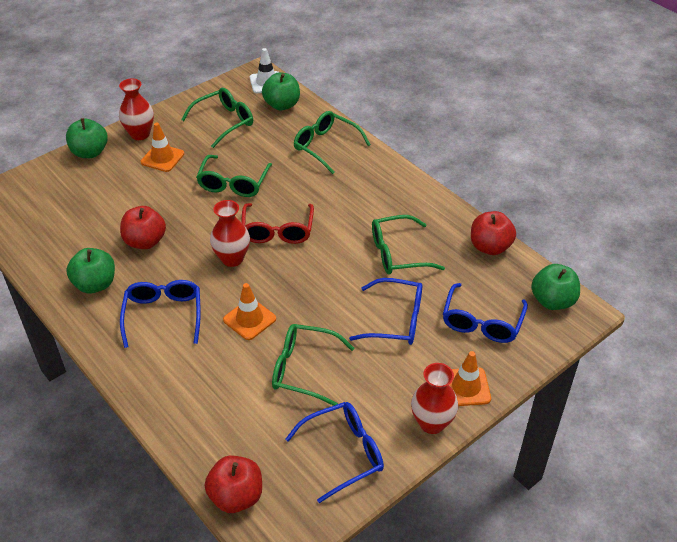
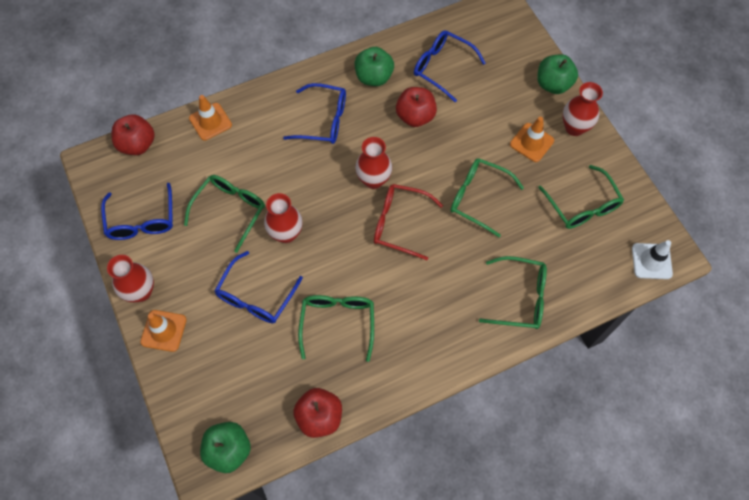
camera: 105 degrees right, 20 degrees up
(249, 319) = (297, 181): orange traffic cone -> orange traffic cone (210, 121)
(282, 105) = (604, 268): green apple -> none
(316, 313) = (286, 233): none -> red vase
(326, 146) = (519, 297): green glasses -> green glasses turned 45 degrees clockwise
(482, 322) = (227, 371): blue glasses -> blue glasses (442, 68)

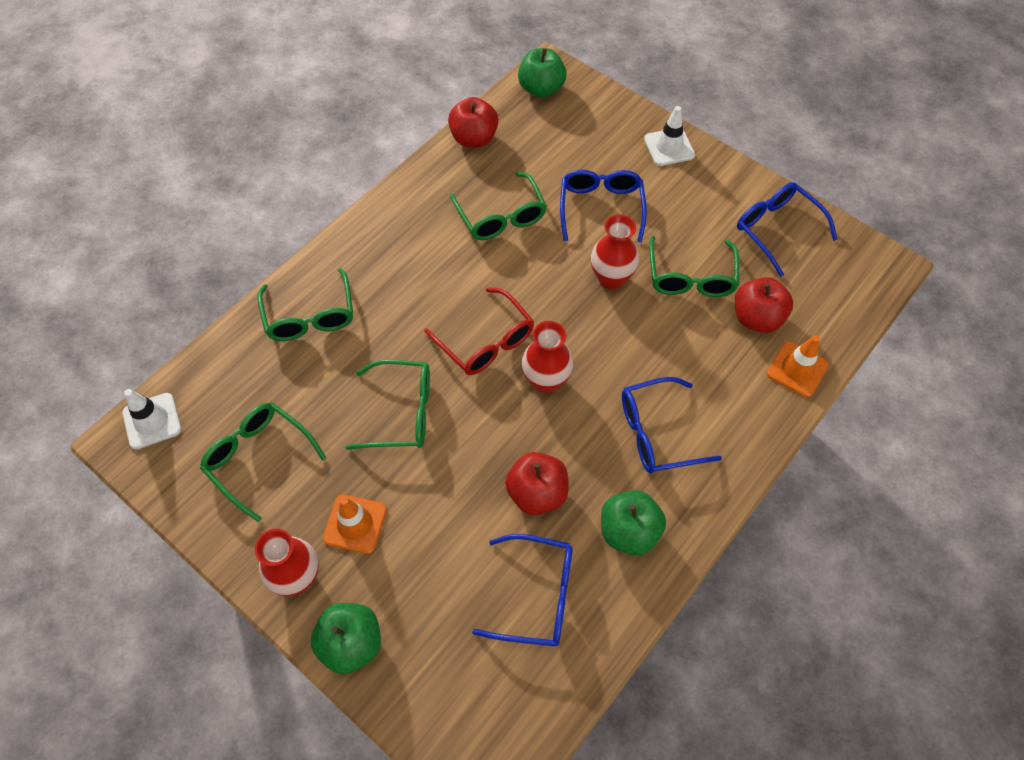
camera: 155 degrees right, 5 degrees down
(137, 144) = (856, 305): red apple -> red apple (756, 318)
(141, 291) = (719, 168): red vase -> none
(163, 331) = (669, 147): orange traffic cone -> white traffic cone
(400, 224) = (485, 341): red glasses -> red glasses turned 60 degrees clockwise
(519, 297) = (310, 315): green glasses -> green glasses turned 90 degrees counterclockwise

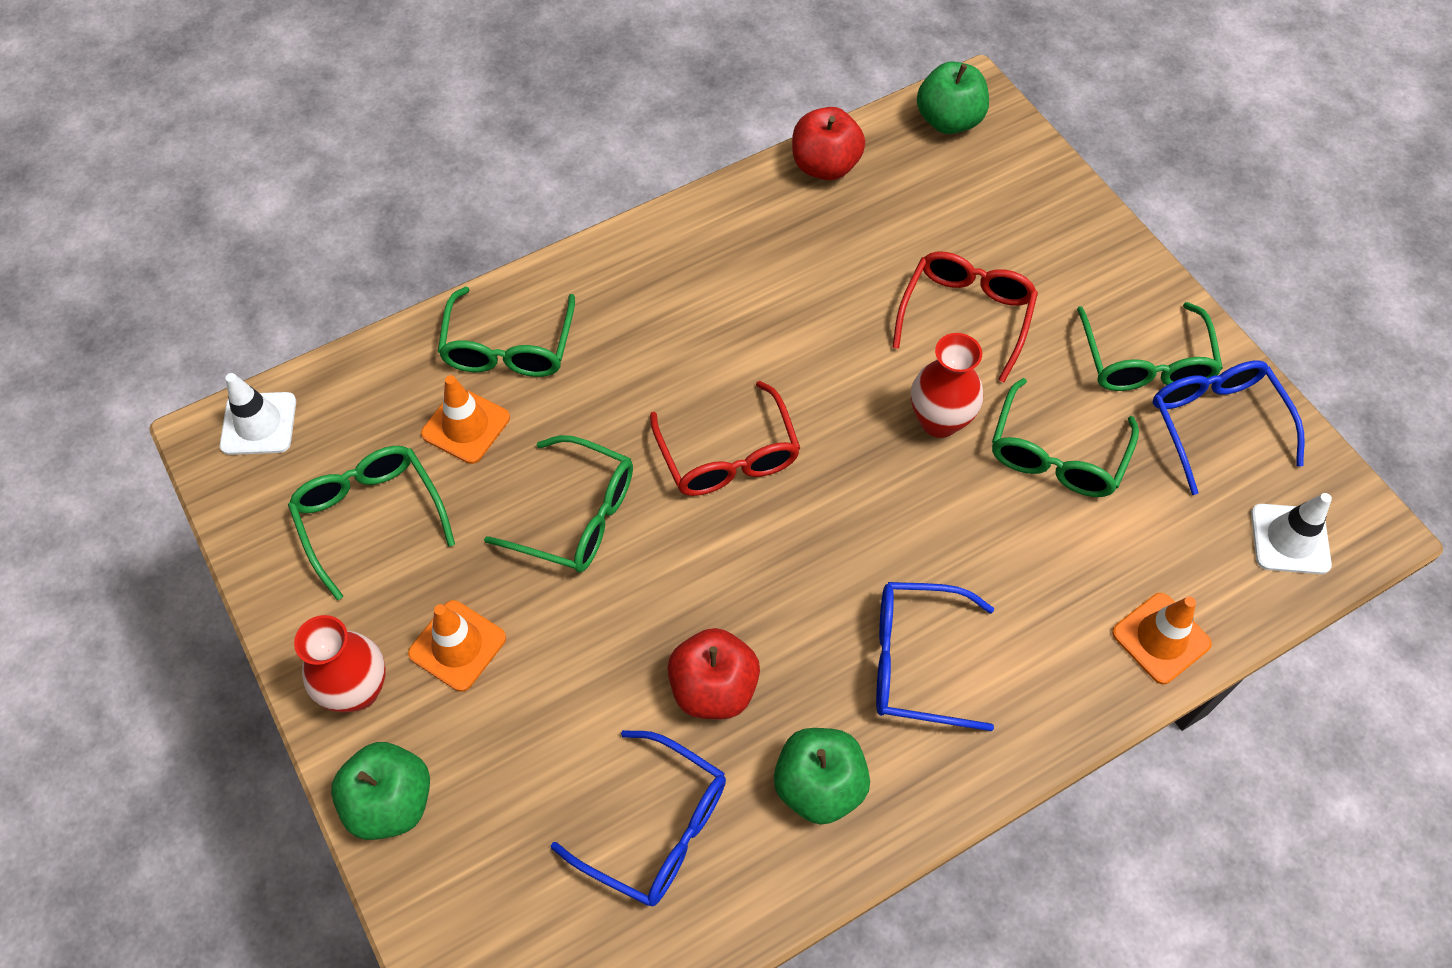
camera: 20 degrees right, 0 degrees up
(301, 377) = (466, 426): none -> orange traffic cone
(500, 216) = (818, 286): green glasses -> green glasses (1145, 361)
(546, 380) = (789, 536): red vase -> none
(601, 208) = (965, 316): blue glasses -> red glasses
(669, 147) = (1102, 256): white traffic cone -> white traffic cone (1290, 539)
(756, 318) = (1130, 544): red apple -> none

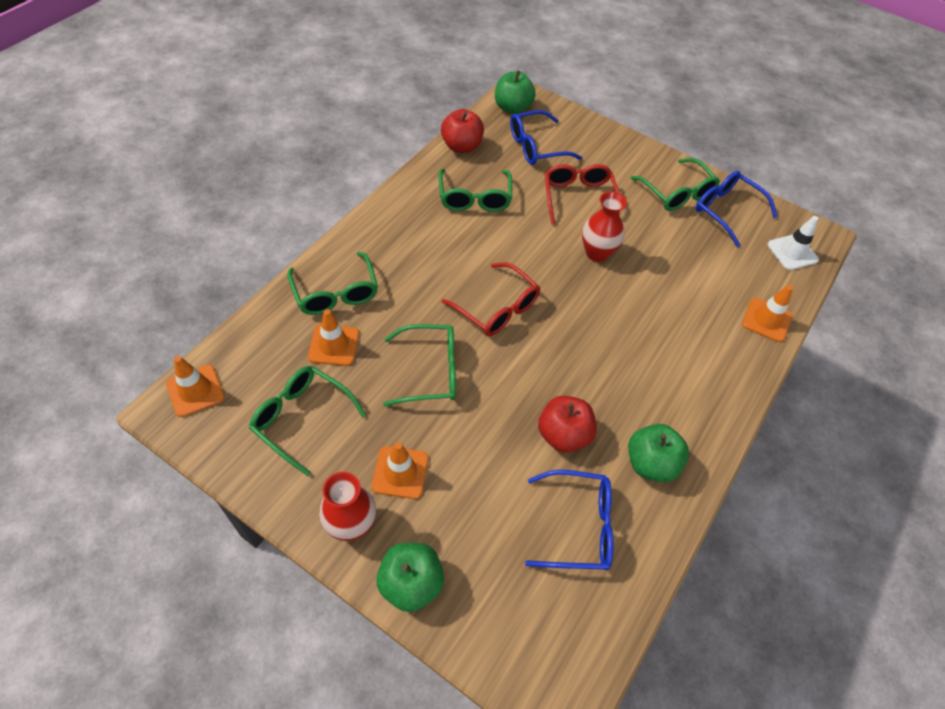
camera: 30 degrees left, 5 degrees down
(259, 424) = (195, 390): white traffic cone -> orange traffic cone
(917, 662) = (660, 377): blue glasses -> blue glasses (537, 146)
(1057, 454) = (663, 249): green glasses -> green glasses (474, 198)

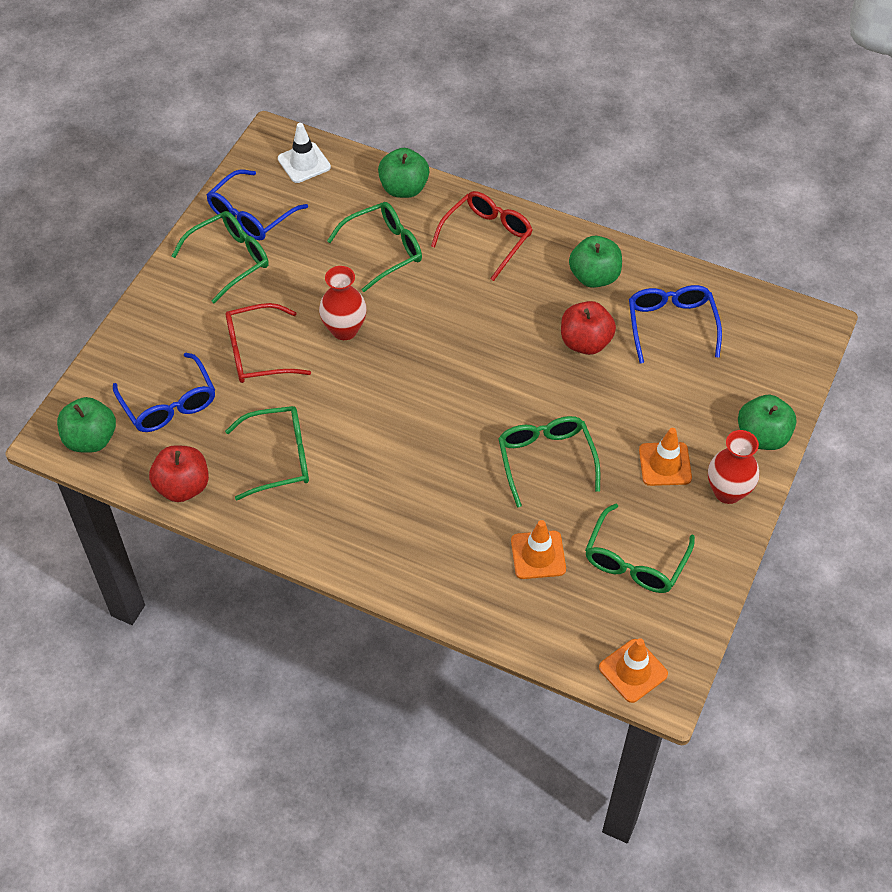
camera: 95 degrees left, 0 degrees up
(335, 293) = (465, 571): green glasses -> green glasses (383, 250)
(497, 308) = (447, 413): red glasses -> red glasses (487, 238)
(766, 320) = (404, 188): orange traffic cone -> green apple

